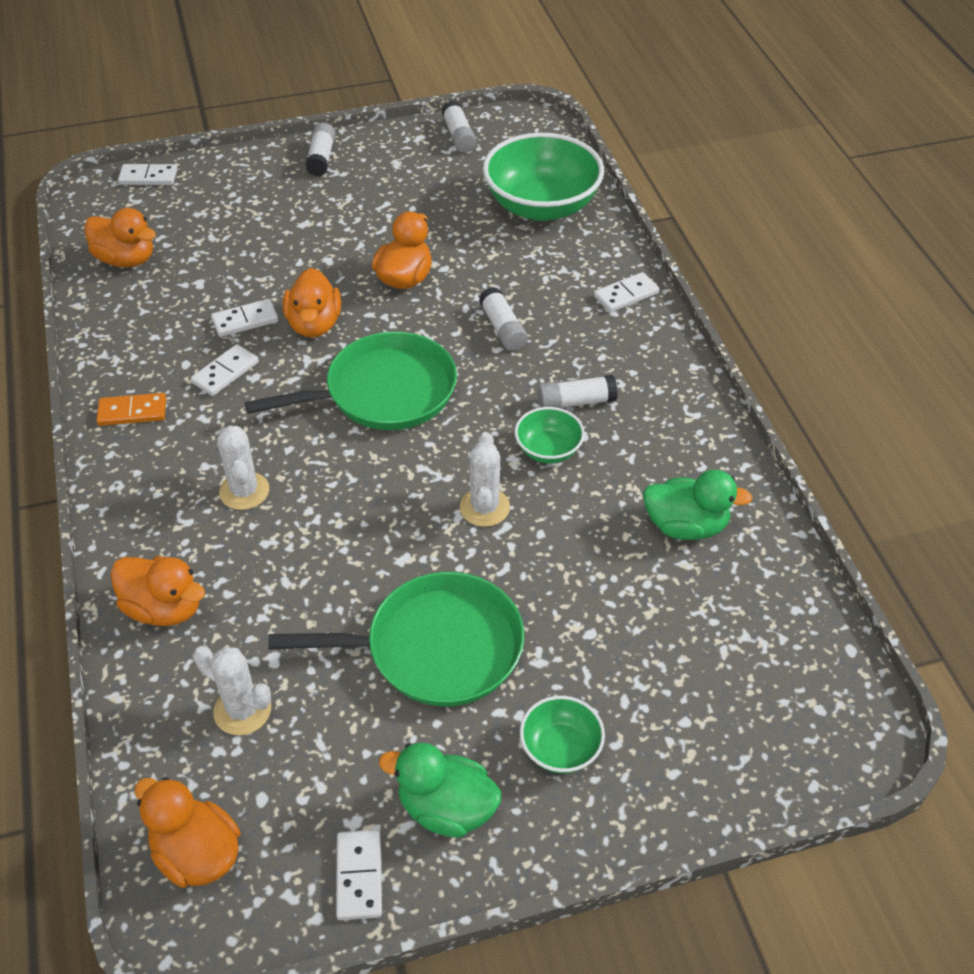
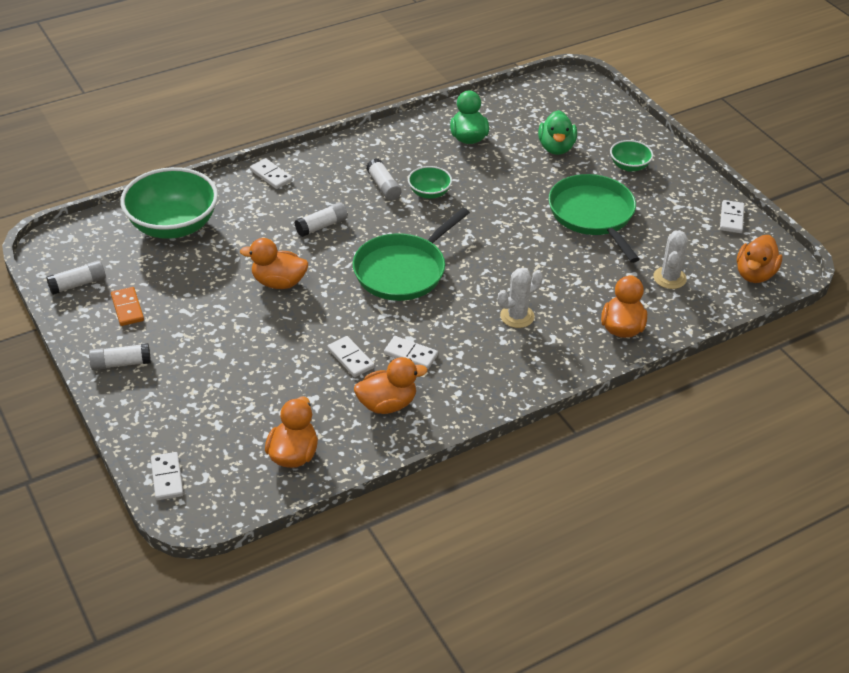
camera: 105 degrees left, 5 degrees down
(132, 412) = (468, 394): orange domino -> orange domino (127, 308)
(314, 324) = (344, 319): orange duck -> orange duck (387, 404)
(359, 876) = (731, 218): white domino -> white domino turned 60 degrees counterclockwise
(384, 391) = (403, 270): green pan -> green pan turned 105 degrees counterclockwise
(446, 808) = (681, 197): green duck -> green duck (556, 148)
(484, 507) = (486, 212): white cactus -> none

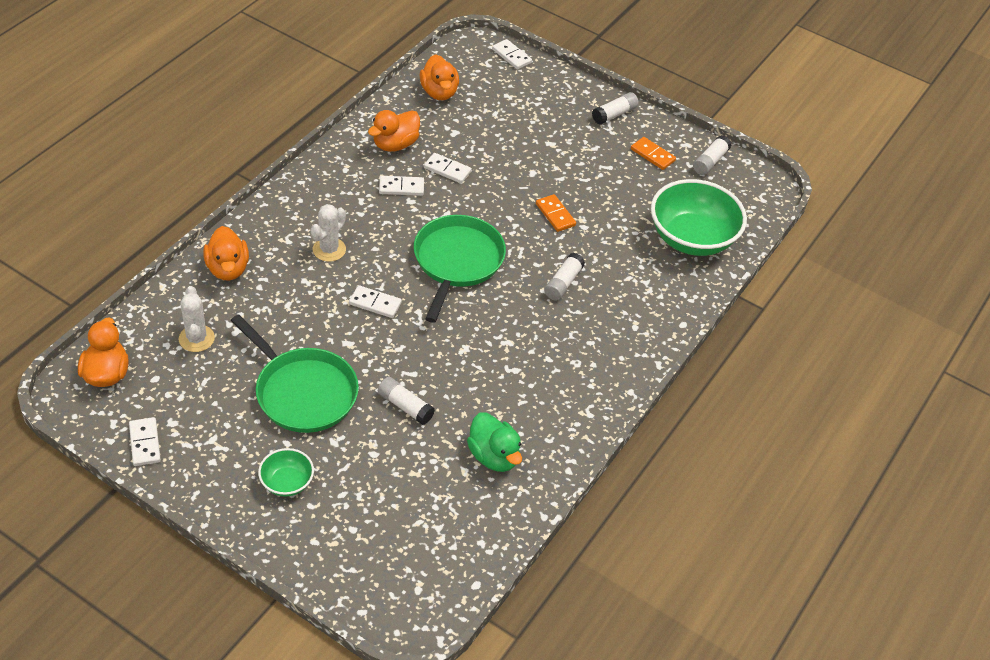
camera: 150 degrees right, 5 degrees up
(271, 175) = (657, 324): white domino -> white domino (375, 303)
(278, 282) = (555, 215): orange duck -> orange domino
(383, 186) = (539, 351): white glue stick -> white glue stick (405, 406)
(429, 193) = (488, 360): green bowl -> none
(556, 148) = (385, 479): green duck -> none

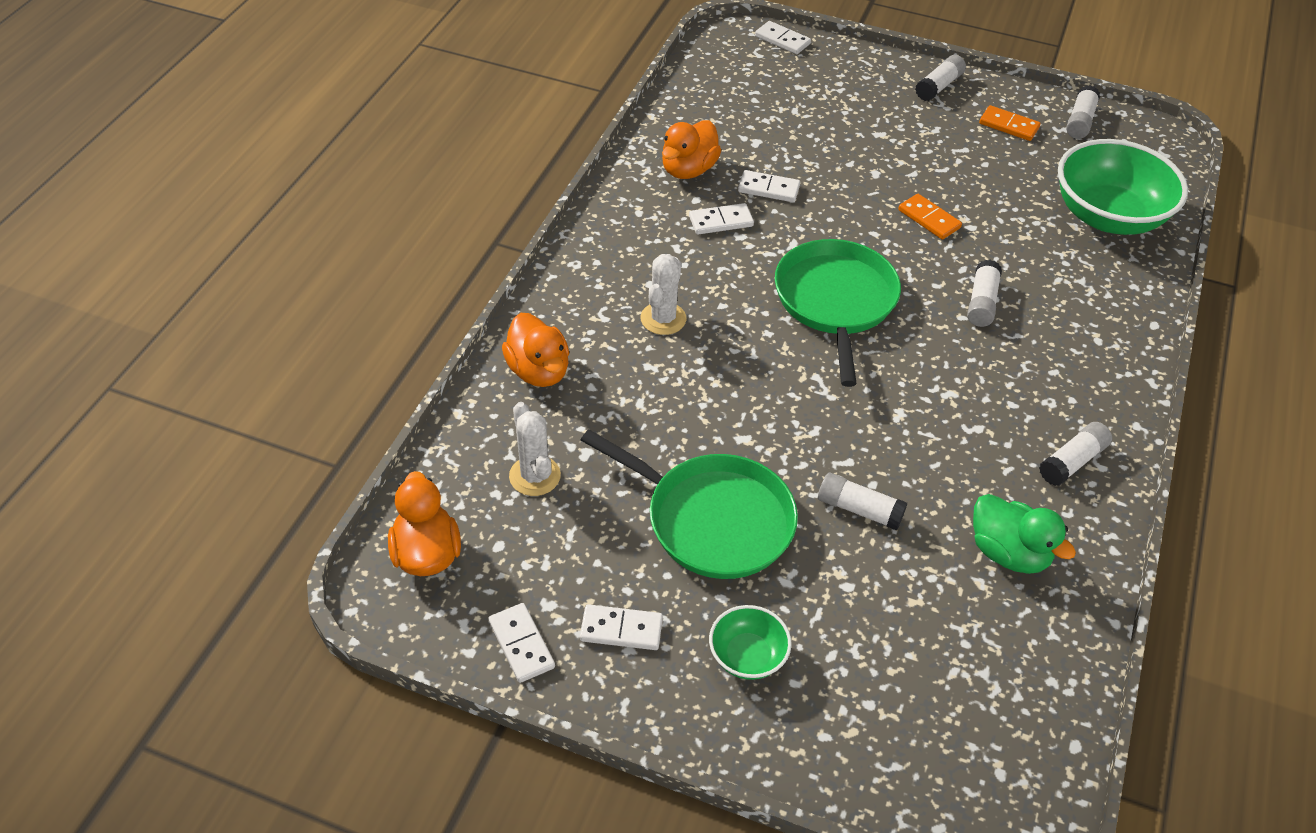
camera: 10 degrees left, 0 degrees up
(375, 303) = (755, 378): white domino -> white domino (621, 630)
(439, 92) = (714, 97): orange duck -> none
(570, 406) = (1072, 462): none -> white glue stick

